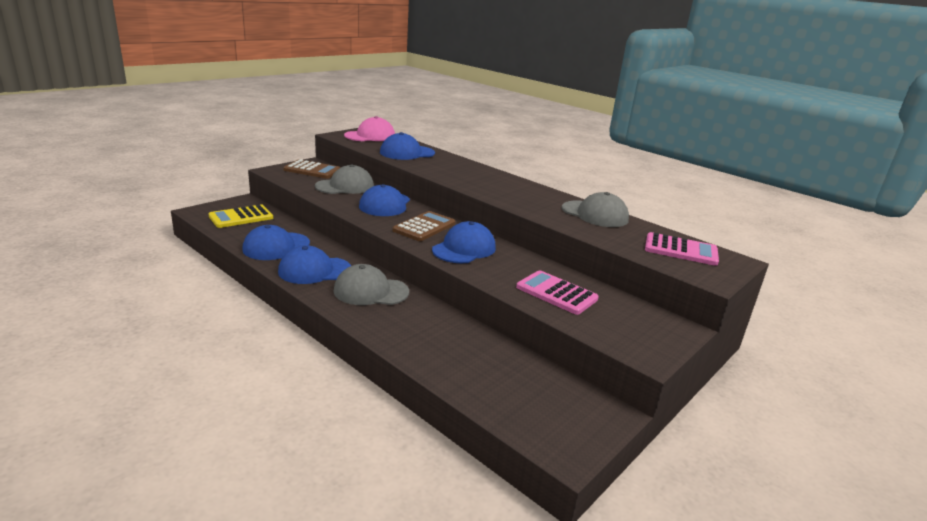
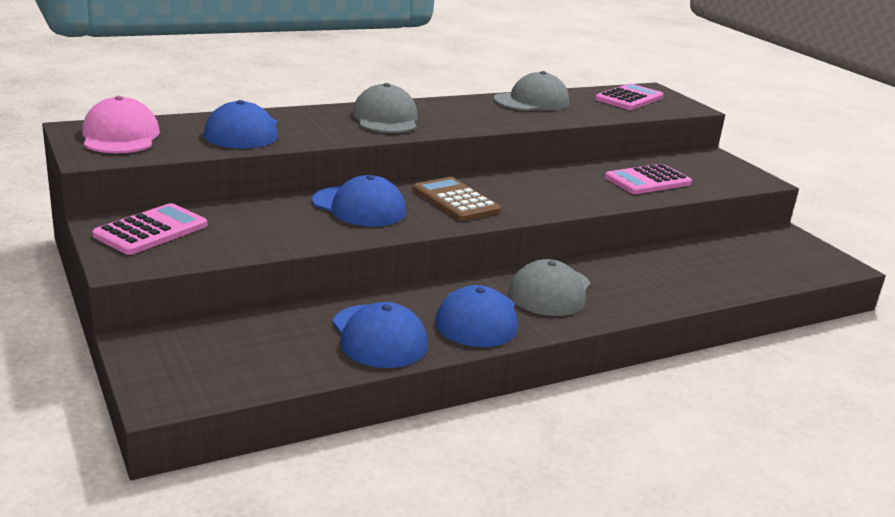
camera: 70 degrees left, 0 degrees up
(241, 217) = (227, 354): yellow calculator -> none
(312, 170) = (151, 230): brown calculator -> pink calculator
(345, 186) = (259, 219): grey cap -> grey cap (385, 118)
(464, 249) = (530, 194): blue cap -> none

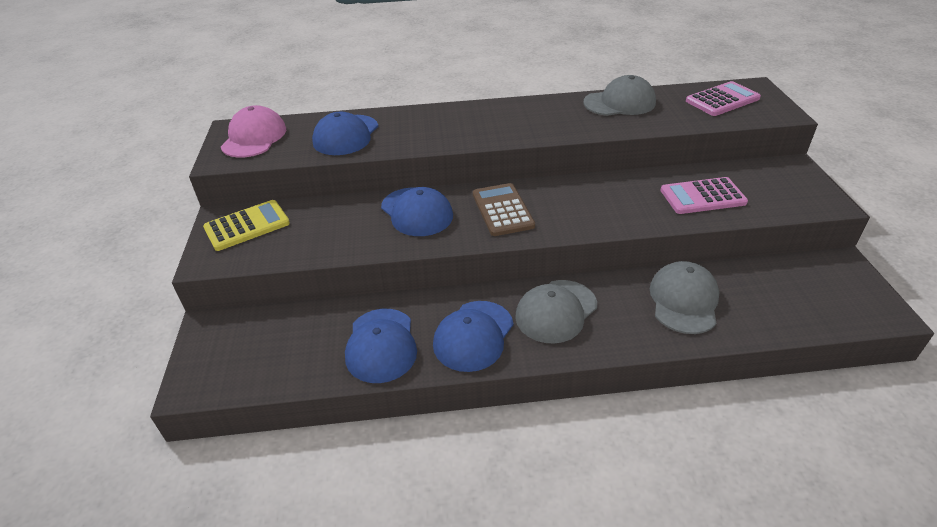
camera: 25 degrees right, 15 degrees up
(151, 230) = (247, 226): pink calculator -> yellow calculator
(385, 118) = (471, 122): grey cap -> grey cap (684, 300)

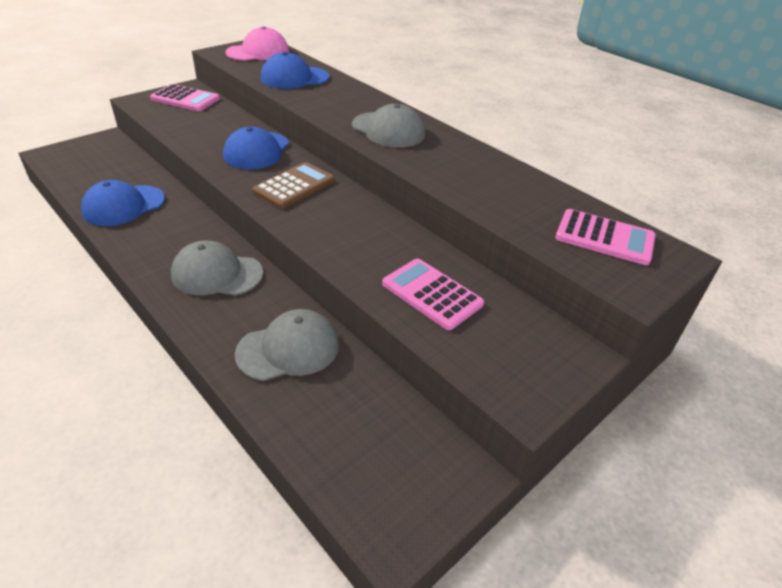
camera: 50 degrees right, 0 degrees up
(247, 226) = (185, 99): yellow calculator -> pink calculator
(473, 336) = (158, 242): blue cap -> none
(619, 103) = (505, 176): grey cap -> grey cap (388, 130)

